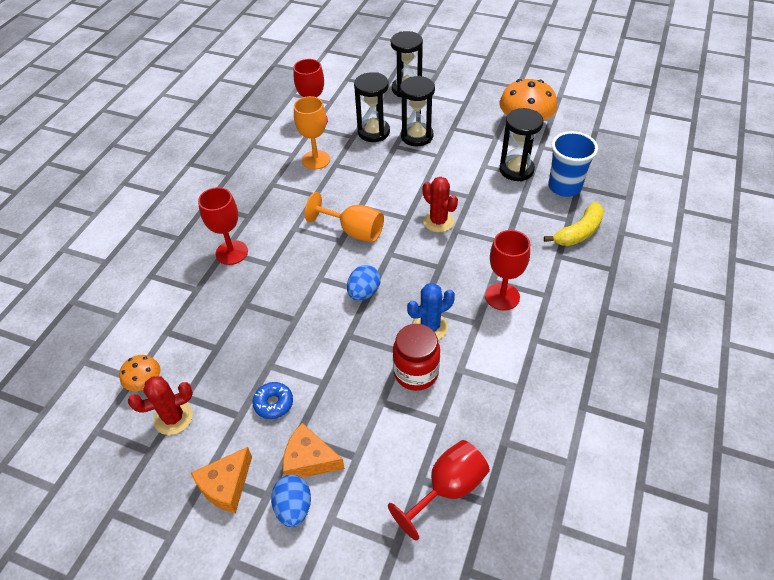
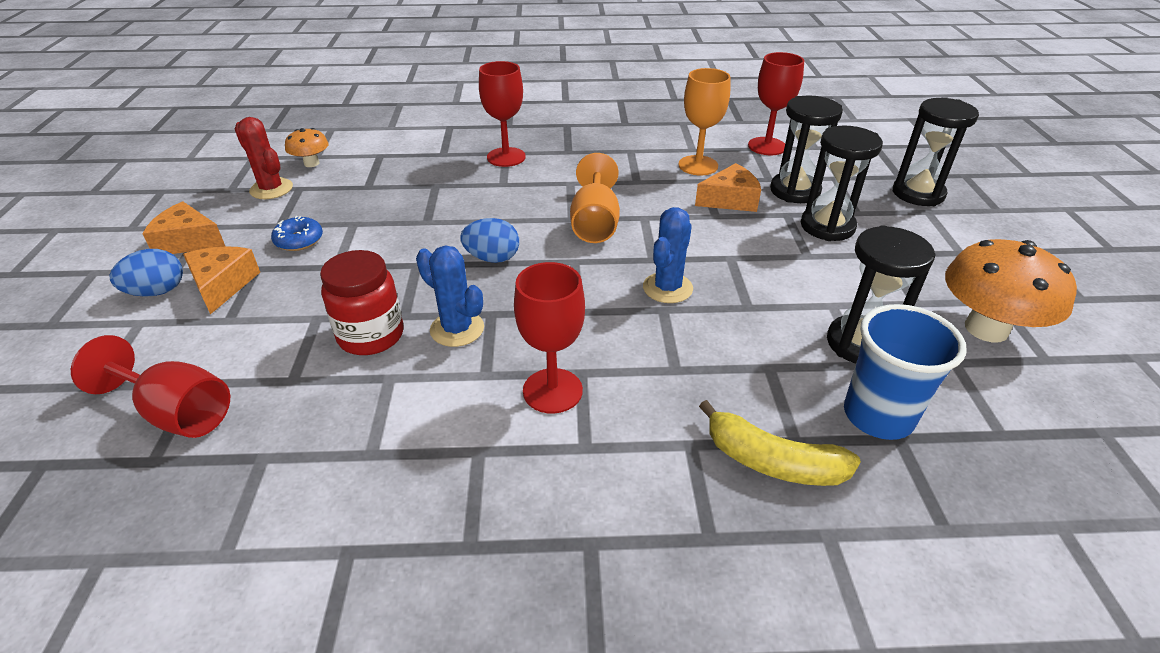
camera: 65 degrees right, 10 degrees down
(365, 162) = (730, 200): none -> orange cheese
(438, 221) = (667, 288): red cactus -> blue cactus

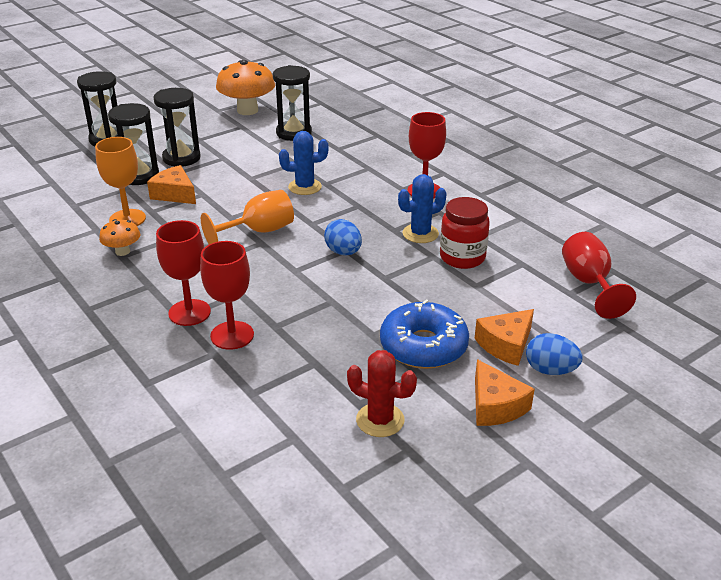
camera: 125 degrees left, 5 degrees down
(271, 189) = (380, 420): red cactus -> red cactus turned 75 degrees counterclockwise
(299, 240) = (423, 346): blue donut -> blue donut, size x1.93
(311, 163) = (311, 429): orange mushroom -> orange mushroom (122, 251)
(457, 329) = (420, 234): blue cactus -> blue cactus turned 60 degrees clockwise
(767, 146) = (66, 200): red goblet -> red goblet (232, 335)
(772, 462) = (396, 137): yellow banana -> none
(878, 416) = (341, 123): blue cup -> none

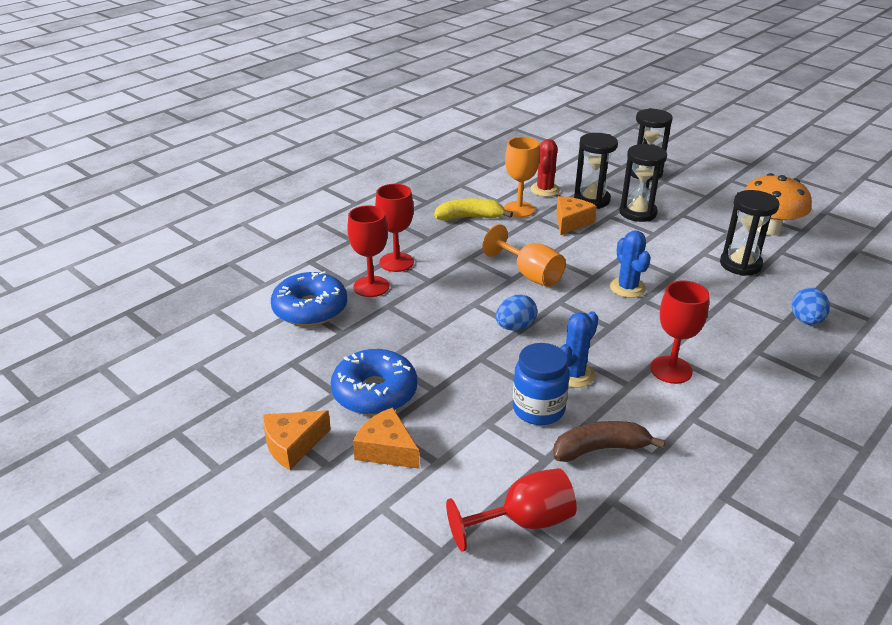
camera: 80 degrees right, 0 degrees up
(122, 251) = (470, 217): orange mushroom -> yellow banana
(258, 386) = (310, 309): none -> blue donut
(380, 420) = (272, 376): red cactus -> red cactus (545, 190)
(420, 234) = (574, 374): blue cactus -> blue cactus turned 75 degrees clockwise
(462, 257) = (538, 409): red jar -> blue jar
(512, 237) = (600, 449): none -> brown banana
(550, 370) = (350, 484): blue egg -> blue egg (806, 321)

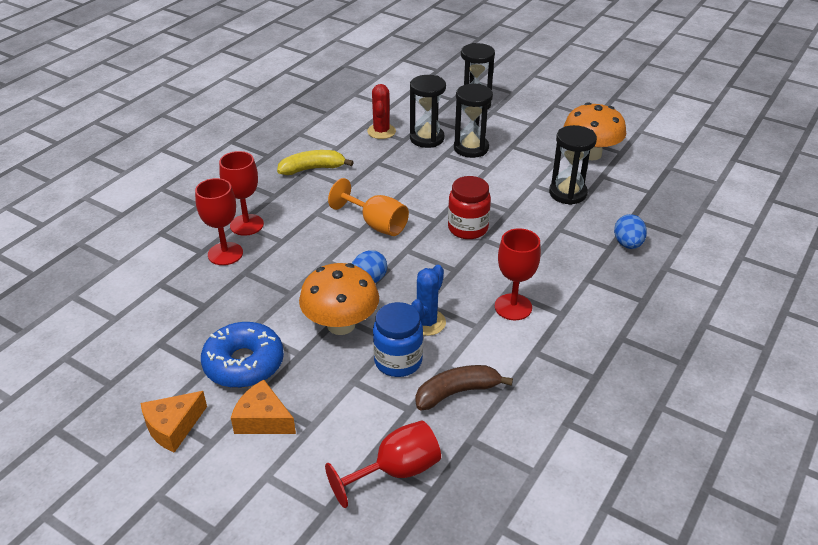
camera: 10 degrees left, 5 degrees up
(310, 309) = (168, 284): blue donut -> none
(481, 366) = (341, 325): none -> orange mushroom
(519, 209) = (359, 155): orange goblet -> none
(571, 222) = (409, 164): orange cheese -> none
(627, 288) = (468, 228): blue cactus -> red jar

